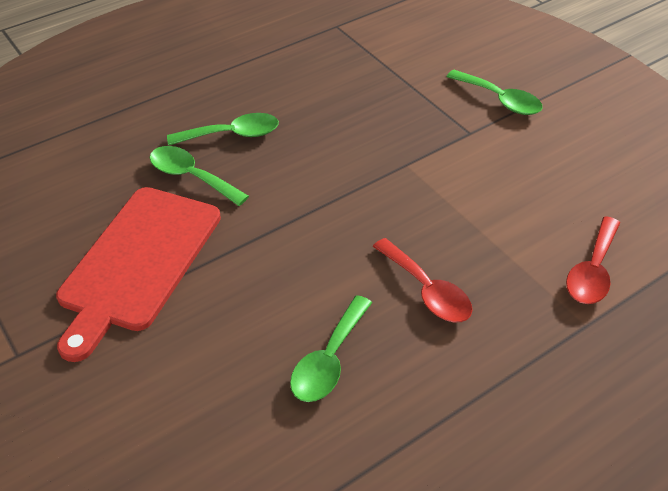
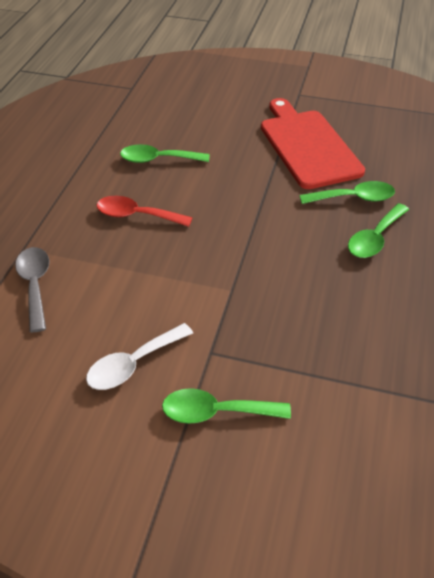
camera: 140 degrees right, 0 degrees up
(329, 360) = (158, 159): green spoon -> green spoon turned 75 degrees counterclockwise
(539, 156) = (133, 364): none -> white spoon
(592, 271) = (35, 285): red spoon -> grey spoon

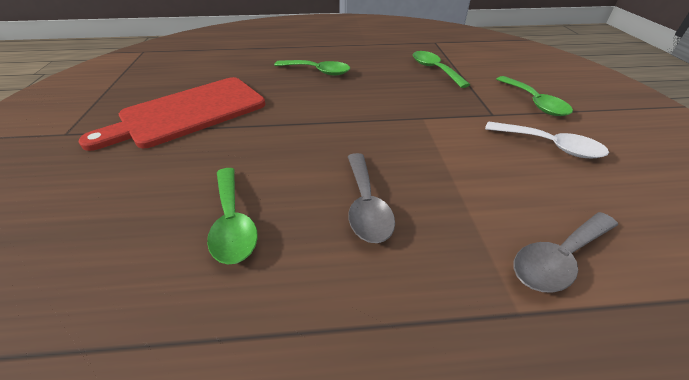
camera: 110 degrees left, 5 degrees down
(136, 215) = (366, 205): red spoon -> grey spoon
(353, 198) = (271, 83): green spoon -> green spoon (434, 69)

